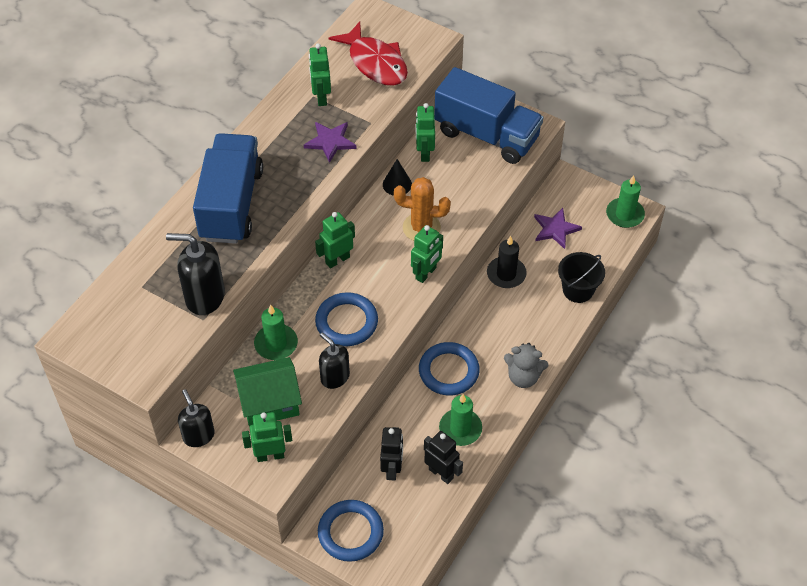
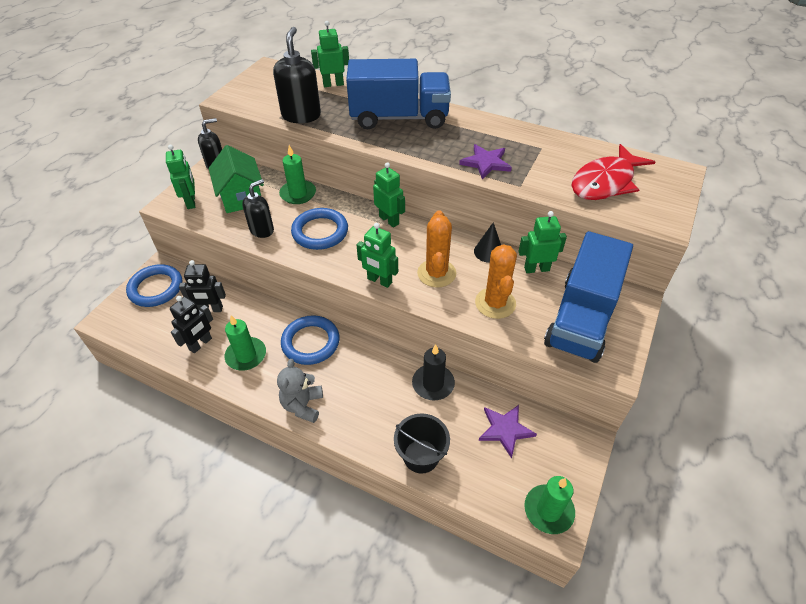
camera: 85 degrees right, 5 degrees down
(321, 97) = (541, 152): green robot -> green robot (333, 84)
(464, 189) = (495, 303): none -> orange cactus

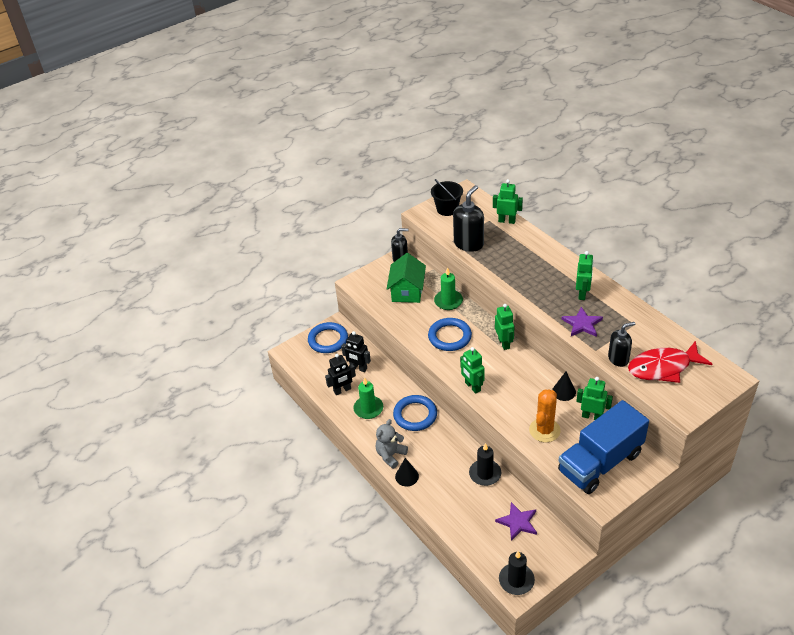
camera: 30 degrees right, 5 degrees down
(191, 202) = (371, 285): green robot -> green robot (582, 294)
(262, 230) = (410, 322): black soap dispenser -> black soap dispenser (618, 359)
(337, 425) = (407, 476): none -> black cone
(399, 118) = (540, 266): blue truck -> none
(421, 456) = (451, 516): black bucket -> black bucket (447, 209)
(436, 273) = (515, 395): orange cactus -> none
(548, 510) = (516, 580): green candle -> black candle

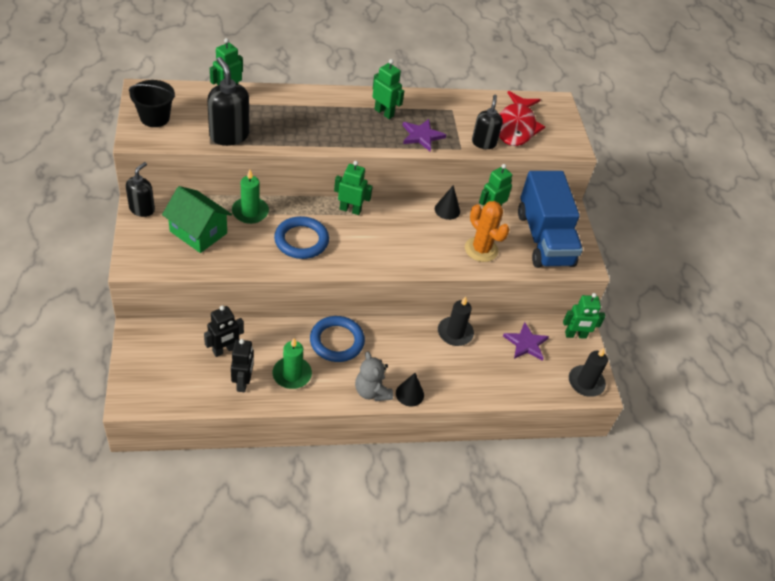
camera: 70 degrees left, 5 degrees up
(328, 340) = (151, 353): blue ring -> none
(472, 387) = (385, 264): green robot -> green robot (575, 335)

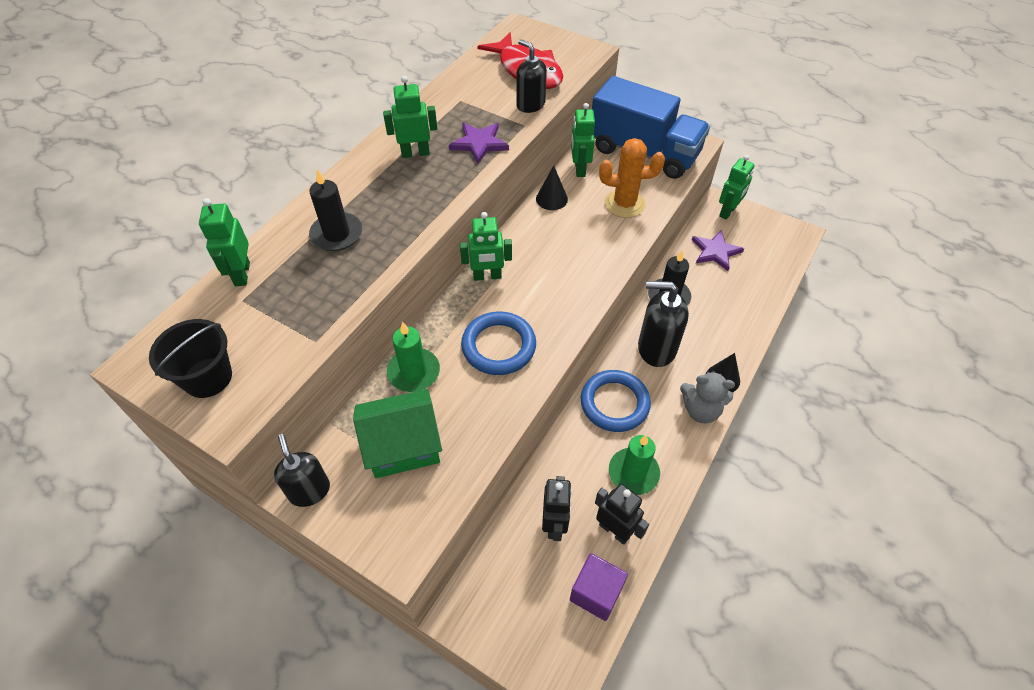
camera: 45 degrees left, 5 degrees up
(194, 391) = (596, 593): none -> purple cube
(229, 135) = (319, 312): black soap dispenser -> black soap dispenser (656, 348)
(350, 210) = (487, 276): green robot -> green robot turned 150 degrees counterclockwise
(586, 382) = (785, 237): black candle -> black candle (337, 234)

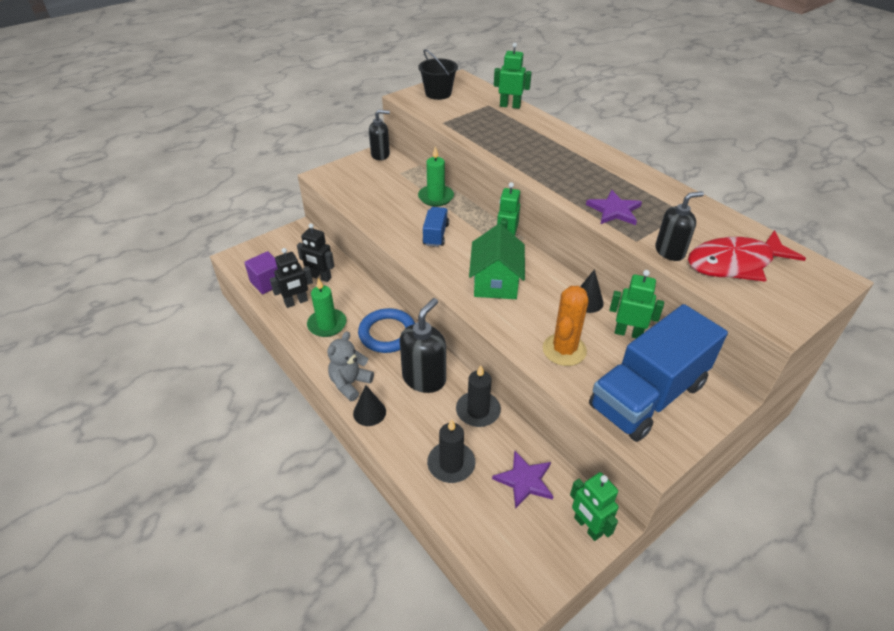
camera: 110 degrees right, 10 degrees down
(337, 234) = (530, 137): black candle -> black candle (451, 464)
(403, 445) = (386, 186): green house -> green house (496, 282)
(415, 153) = (610, 178): green robot -> none
(498, 346) = (436, 235): blue ring -> blue truck

